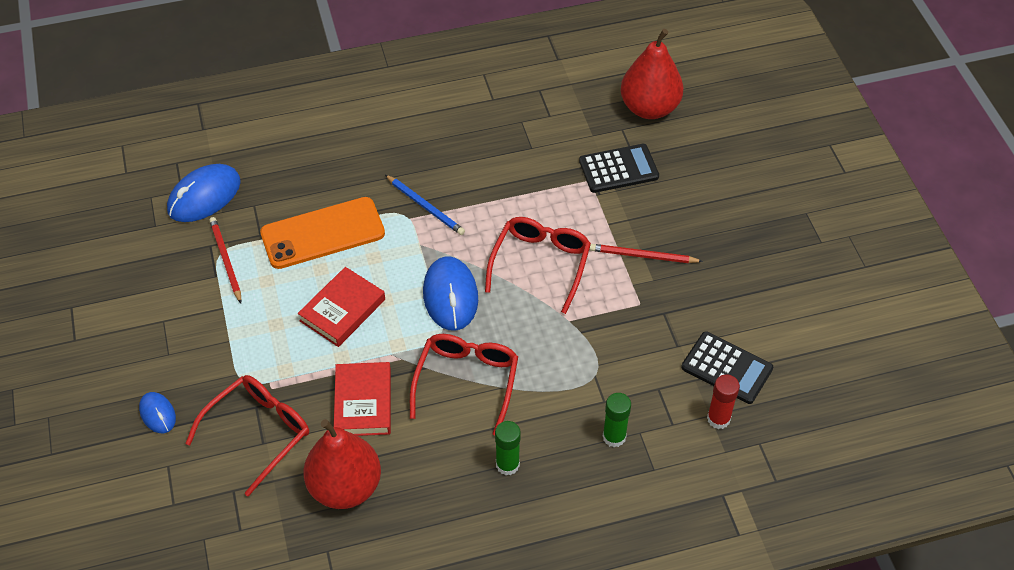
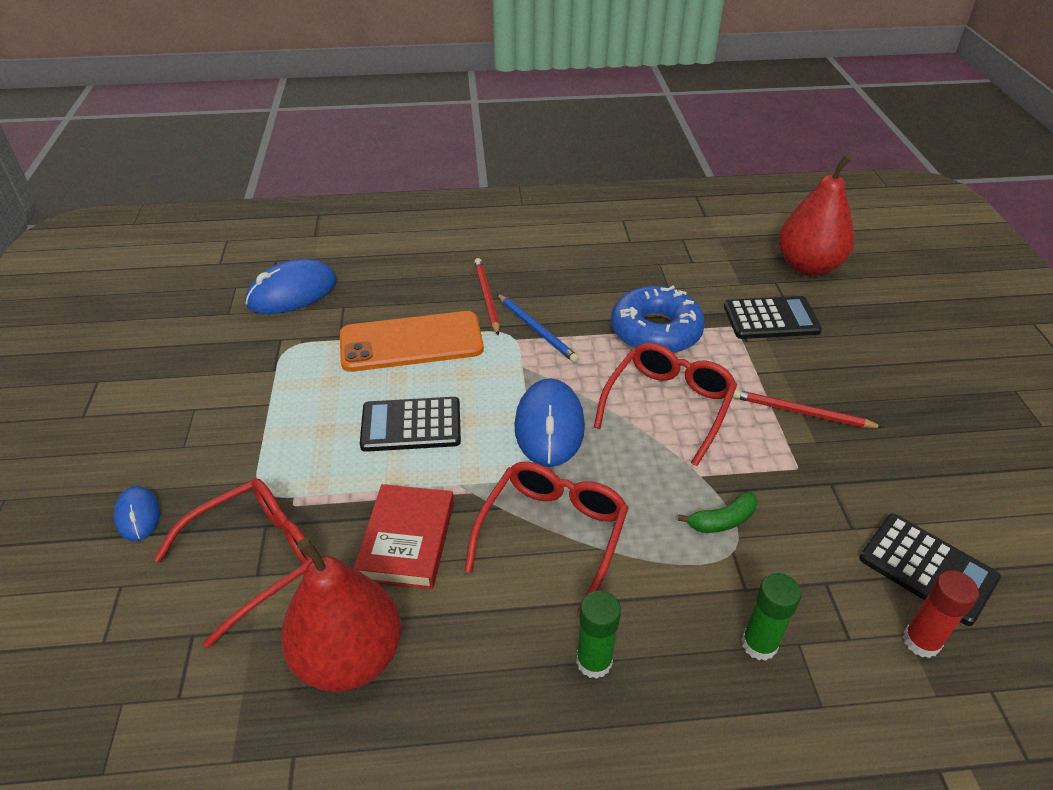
camera: 10 degrees right, 10 degrees down
(226, 260) = (292, 355): red pencil -> red pencil (486, 297)
(342, 310) = (411, 425): red book -> black calculator
(524, 194) = (655, 331): none -> blue donut
(586, 354) = (722, 520): none -> green banana

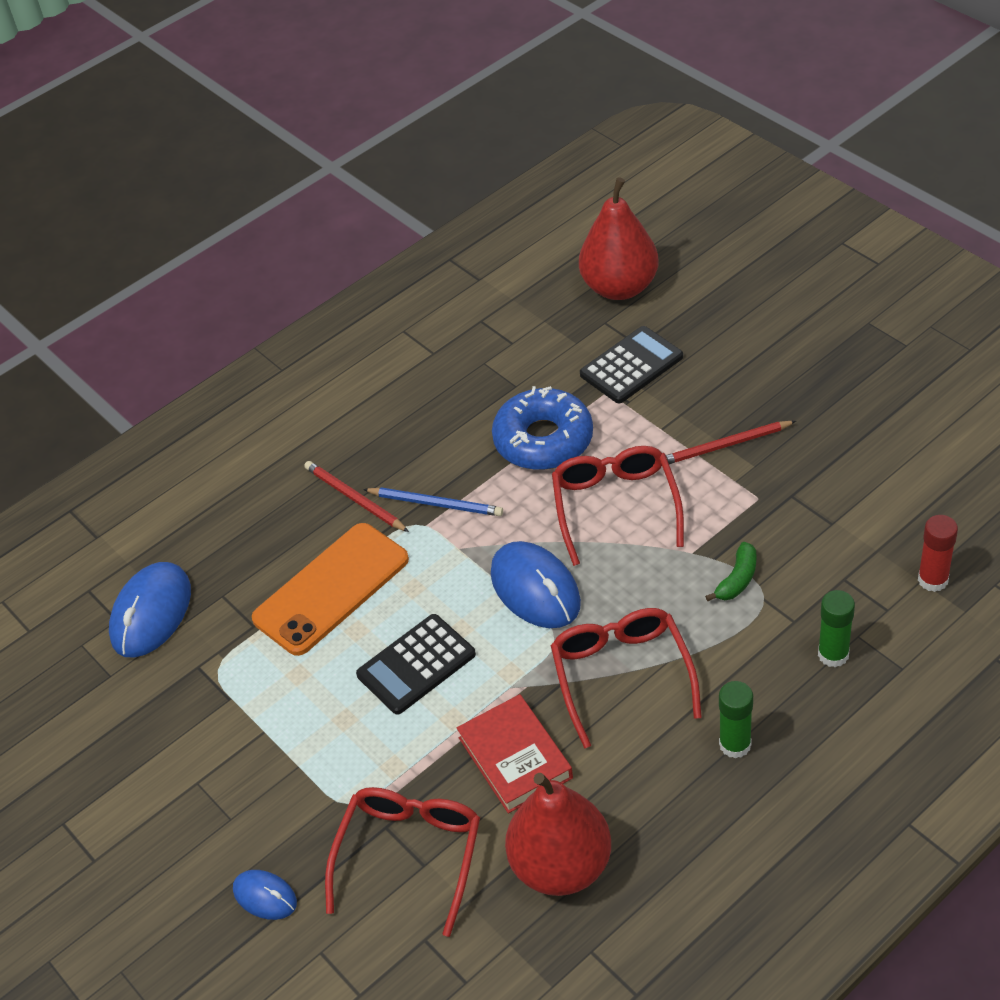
camera: 30 degrees left, 5 degrees up
(927, 568) = (902, 522): black calculator -> none

